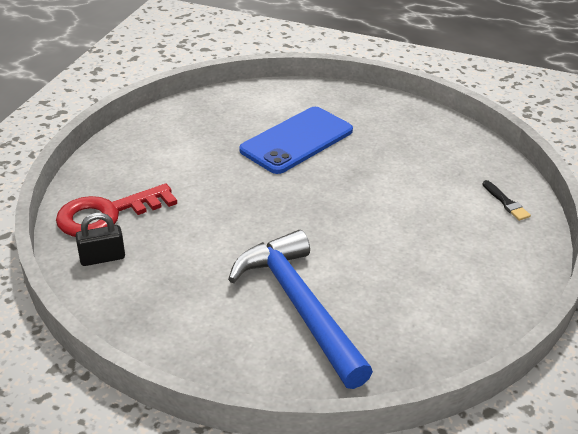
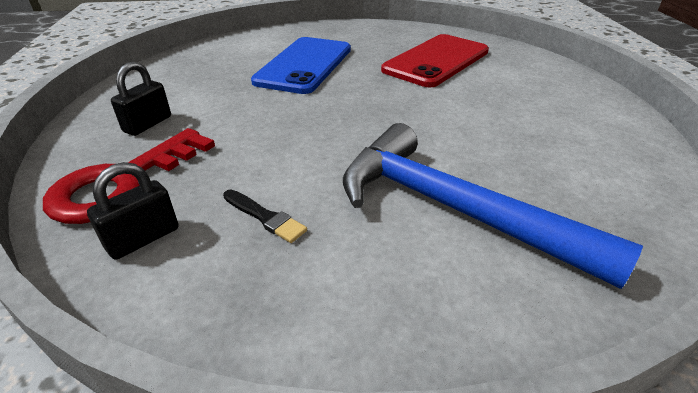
camera: 25 degrees left, 0 degrees up
(143, 169) = (148, 124): none -> black padlock
(420, 169) = (436, 61): none -> red phone
(506, 202) = (531, 66): black brush -> black brush (265, 217)

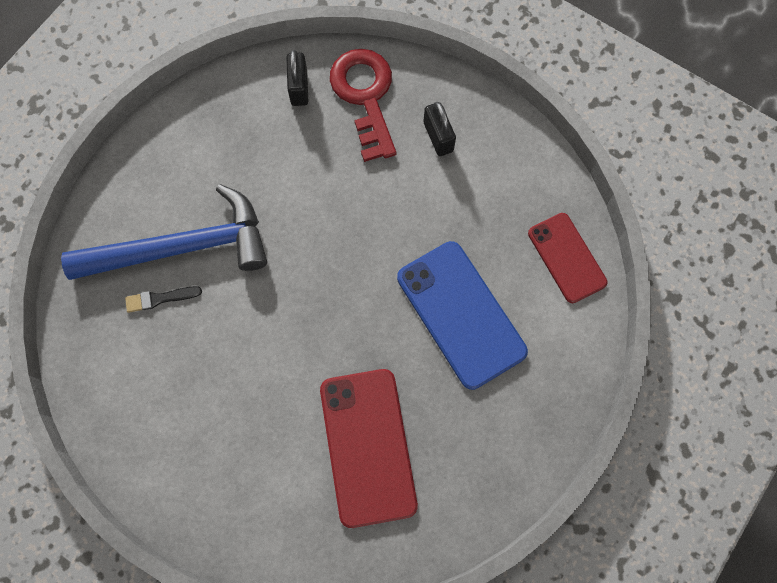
camera: 130 degrees right, 35 degrees up
(216, 51) = (566, 258): none -> red phone
(265, 217) = (264, 150): black brush -> black brush (160, 298)

